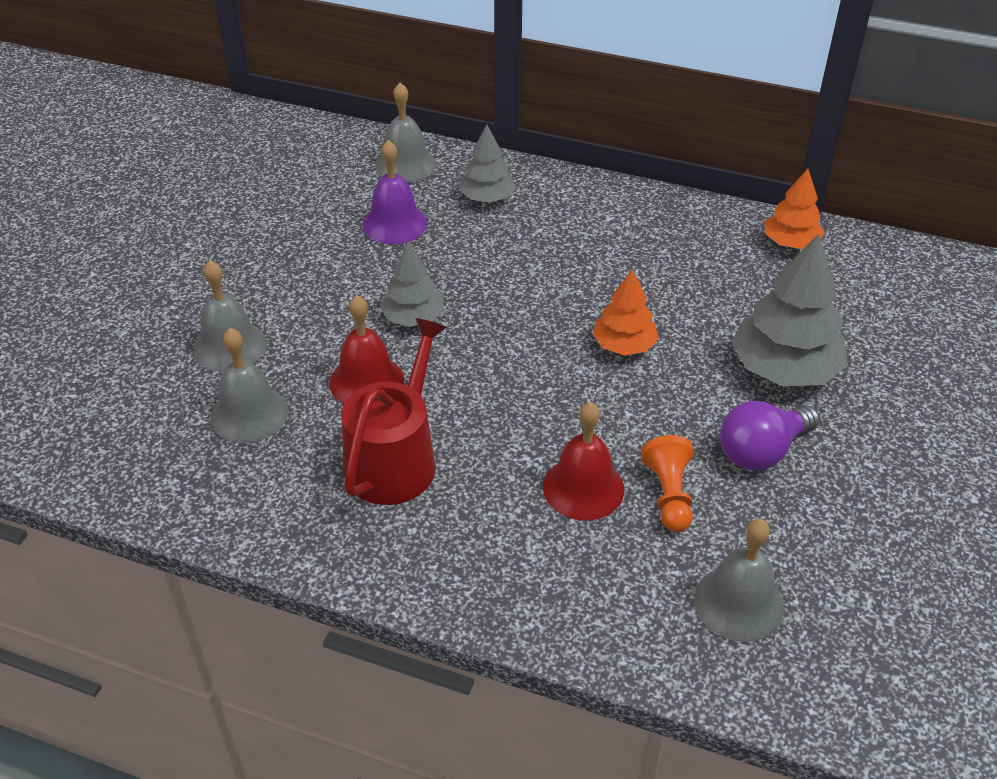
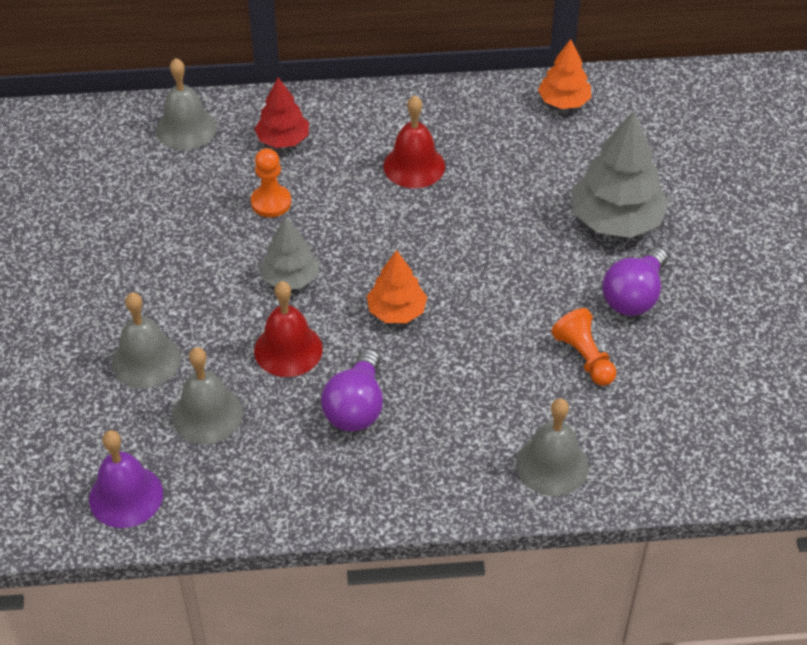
camera: 25 degrees left, 5 degrees up
(395, 224) = (215, 193): purple bell -> purple bell (126, 496)
(396, 458) = (356, 407): red watering can -> purple light bulb
(440, 247) = (271, 202): none -> orange pawn
(487, 198) = (283, 139): grey tree -> red tree
(583, 488) = (517, 376): red bell -> red bell (414, 166)
(624, 345) = (481, 242): orange tree -> orange tree (396, 311)
(738, 603) = (677, 422): grey bell -> grey bell (552, 465)

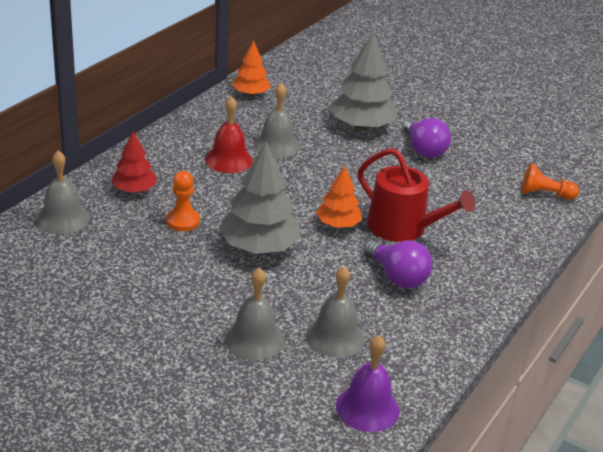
camera: 55 degrees left, 15 degrees down
(288, 349) = (319, 278): red bell -> none
(290, 278) = (259, 247): grey tree -> grey tree, size x1.69
(451, 364) = (403, 228): none -> red watering can
(552, 465) = (515, 235): grey bell -> grey bell (277, 145)
(584, 357) = (449, 185): orange pawn -> orange pawn (545, 194)

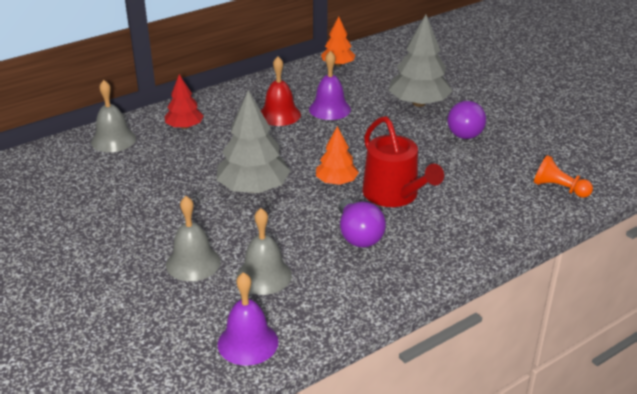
camera: 25 degrees right, 0 degrees up
(183, 221) = (205, 157): orange pawn -> none
(277, 145) = (329, 109): grey bell -> purple bell

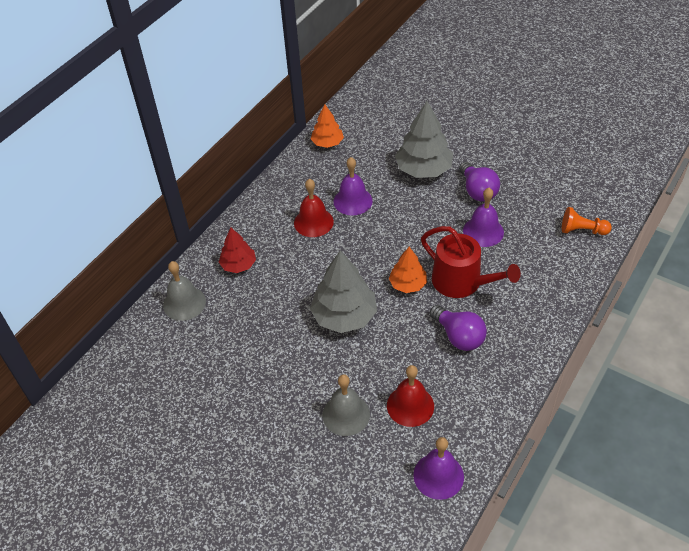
camera: 20 degrees left, 15 degrees up
(264, 276) = (410, 405): grey bell -> red bell
(447, 162) = (483, 231): none -> purple bell

